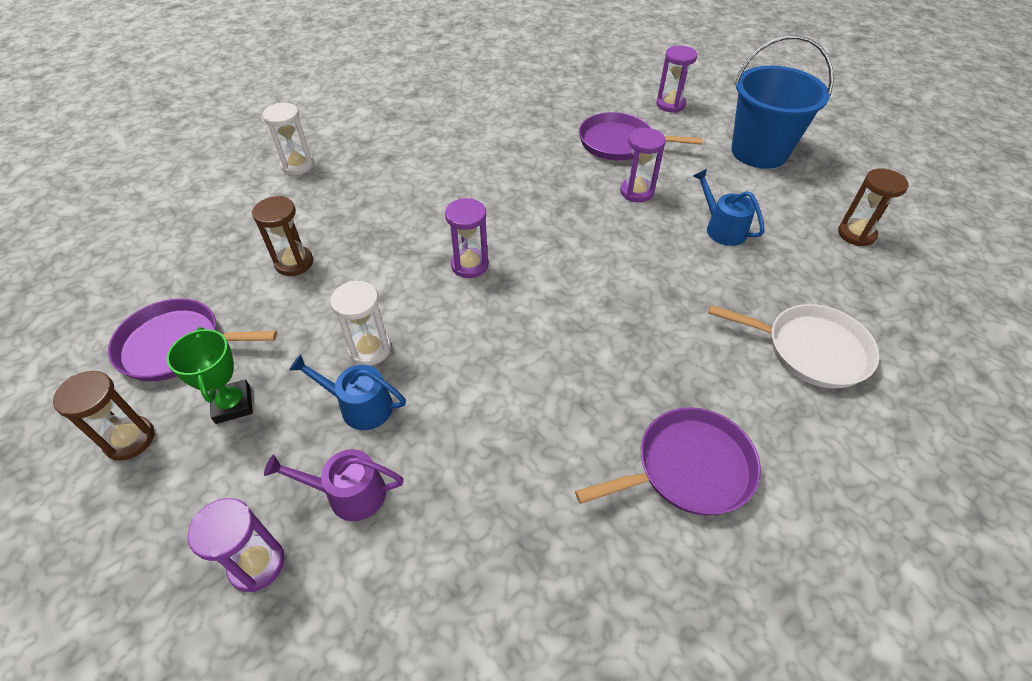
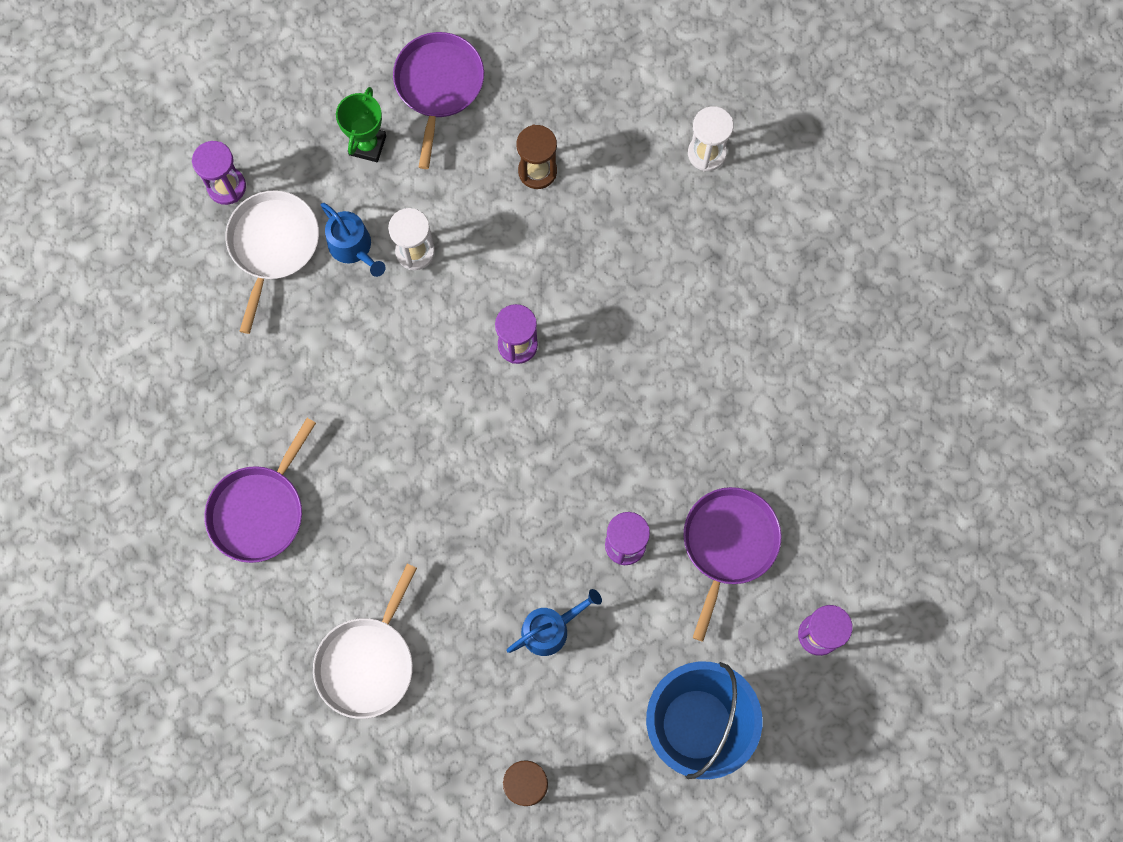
camera: 95 degrees right, 25 degrees up
(130, 439) = (343, 74): brown hourglass -> none
(233, 404) = (367, 145): green trophy -> green trophy turned 60 degrees counterclockwise
(349, 494) = (272, 245): purple watering can -> white pan
(360, 406) = (353, 247): blue watering can -> blue watering can turned 120 degrees clockwise
(688, 468) = (259, 511): purple pan -> purple pan turned 45 degrees clockwise

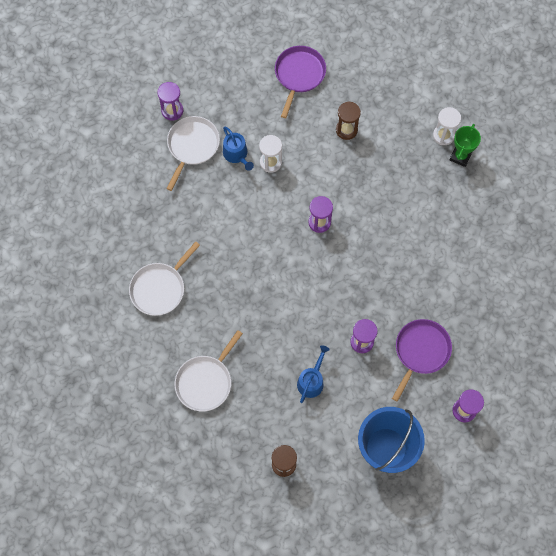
camera: 10 degrees right, 5 degrees down
(259, 511) = (160, 288): purple pan -> white pan
(367, 145) = (254, 101): green trophy -> green trophy (460, 156)
(550, 629) = (311, 381): blue watering can -> blue watering can turned 45 degrees counterclockwise

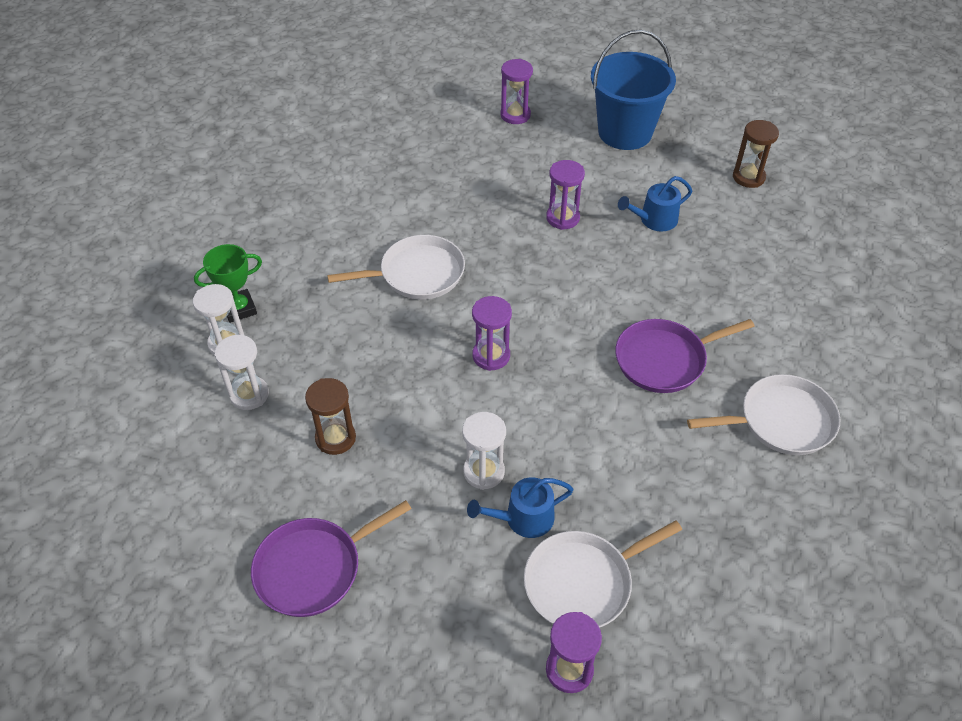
camera: 140 degrees left, 20 degrees down
(205, 382) = (788, 289): white pan -> white pan (417, 274)
(236, 154) = (523, 518): blue watering can -> blue watering can turned 120 degrees counterclockwise
(404, 120) = (249, 394): none -> white hourglass
(421, 351) = (507, 176): purple pan -> purple pan (664, 360)

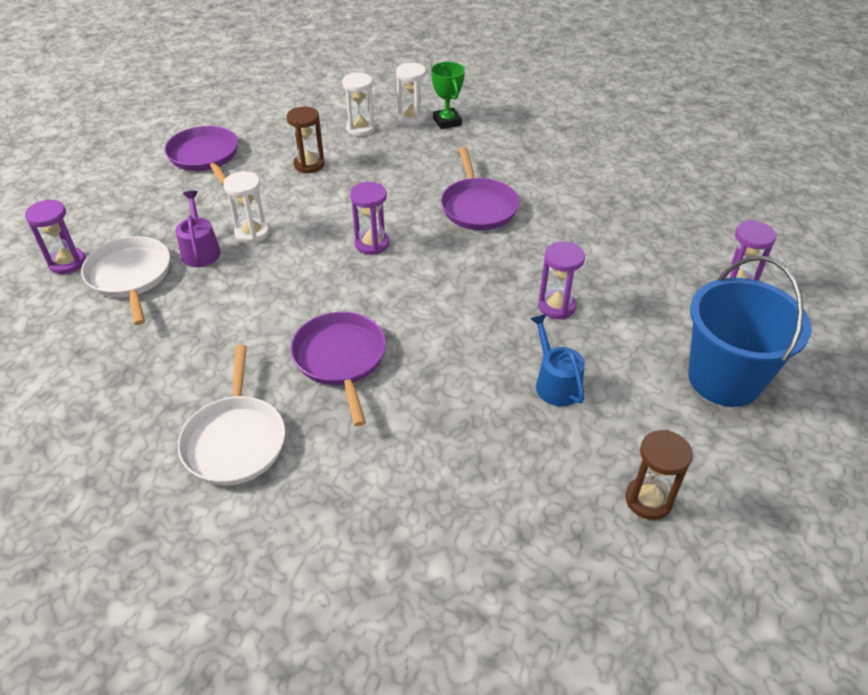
camera: 95 degrees right, 5 degrees down
(417, 274) = (478, 207): white pan -> purple pan
(523, 518) = (200, 250): blue watering can -> purple watering can

